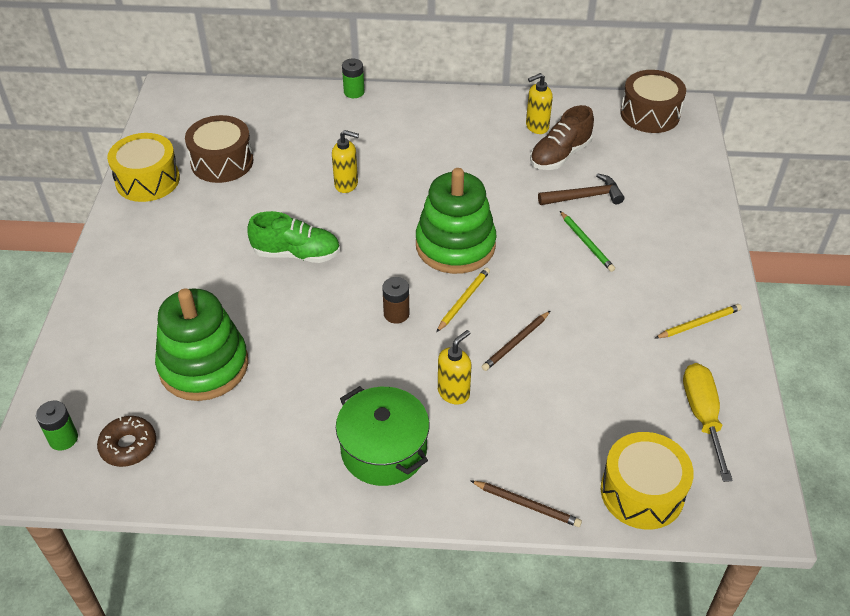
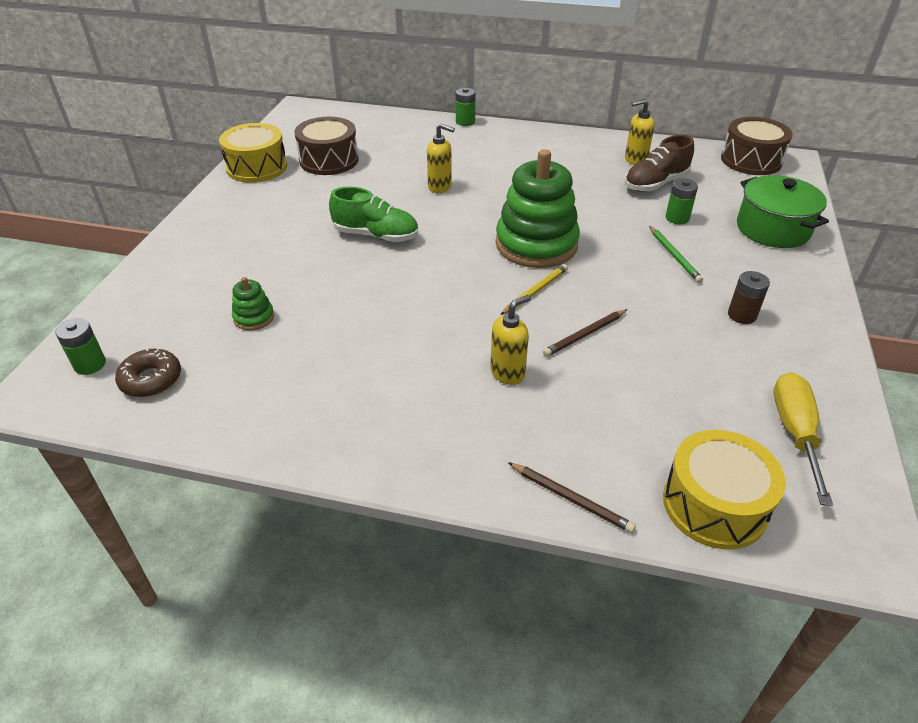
camera: 10 degrees right, 5 degrees down
(204, 366) = (254, 317): green stacking toy -> green stacking toy, size x0.43
(383, 450) = (417, 419): green pot -> green pot (772, 229)
(396, 314) = (462, 295): brown battery -> brown battery (742, 315)
(585, 196) = (677, 218): brown hammer -> green battery
(699, 323) = (794, 340): yellow pencil -> none

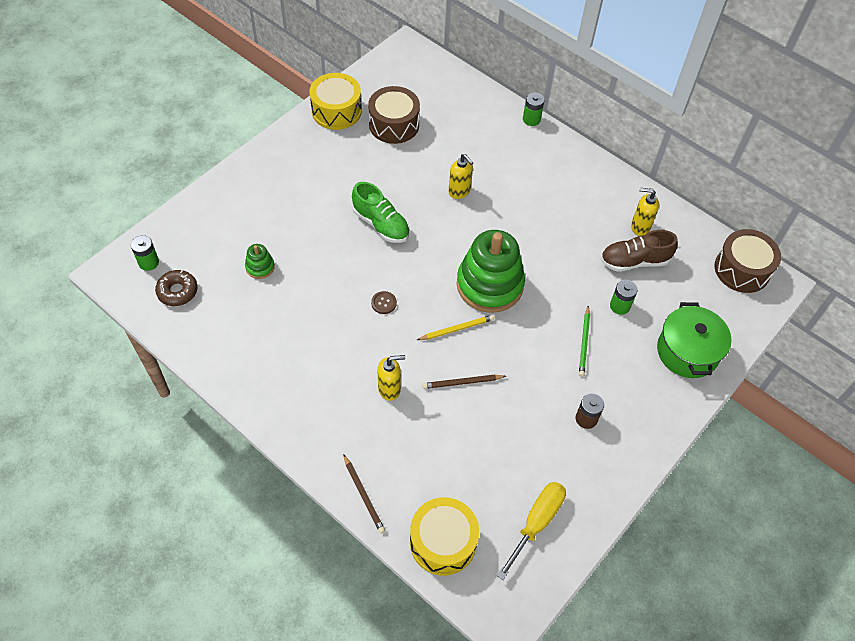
camera: 25 degrees right, 15 degrees up
(433, 298) = (384, 303): none -> brown button

